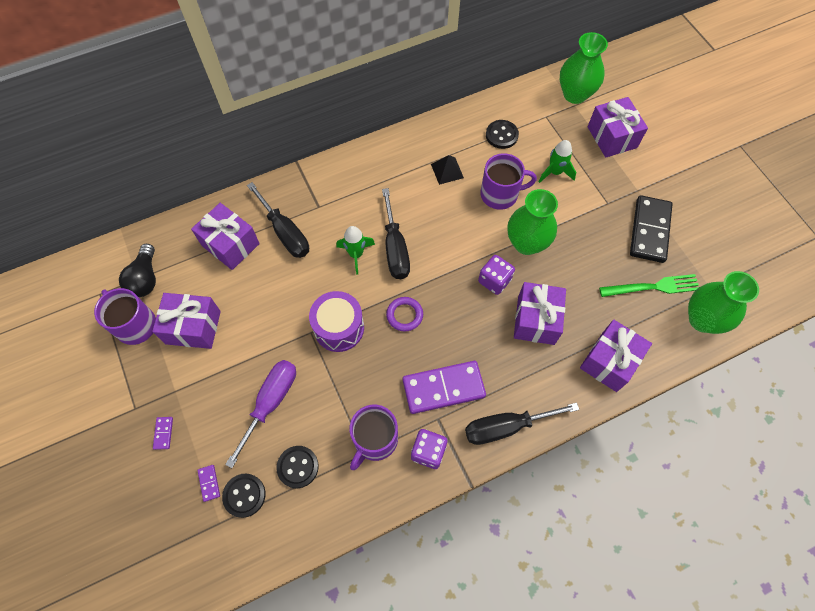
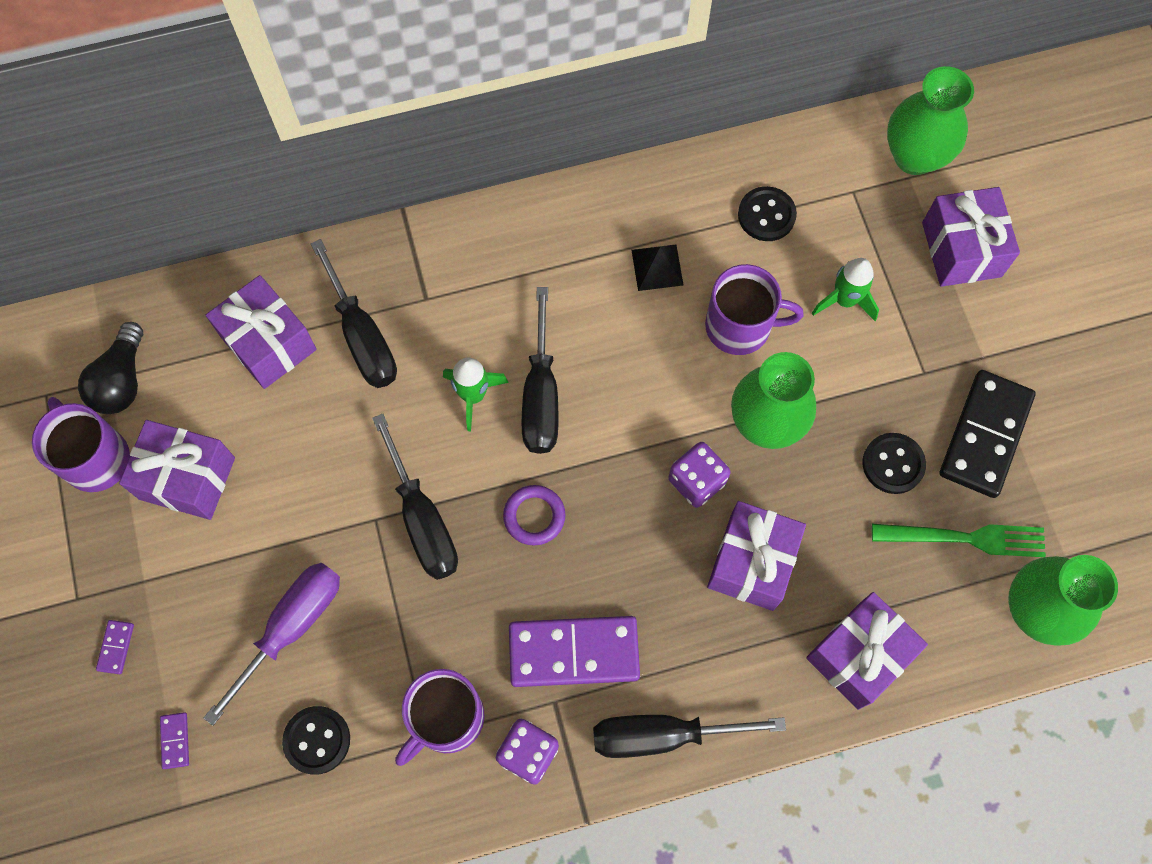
camera: 10 degrees right, 5 degrees up
(244, 495) = (226, 770): black button -> black button (893, 464)
(339, 328) = (422, 520): purple drum -> black screwdriver

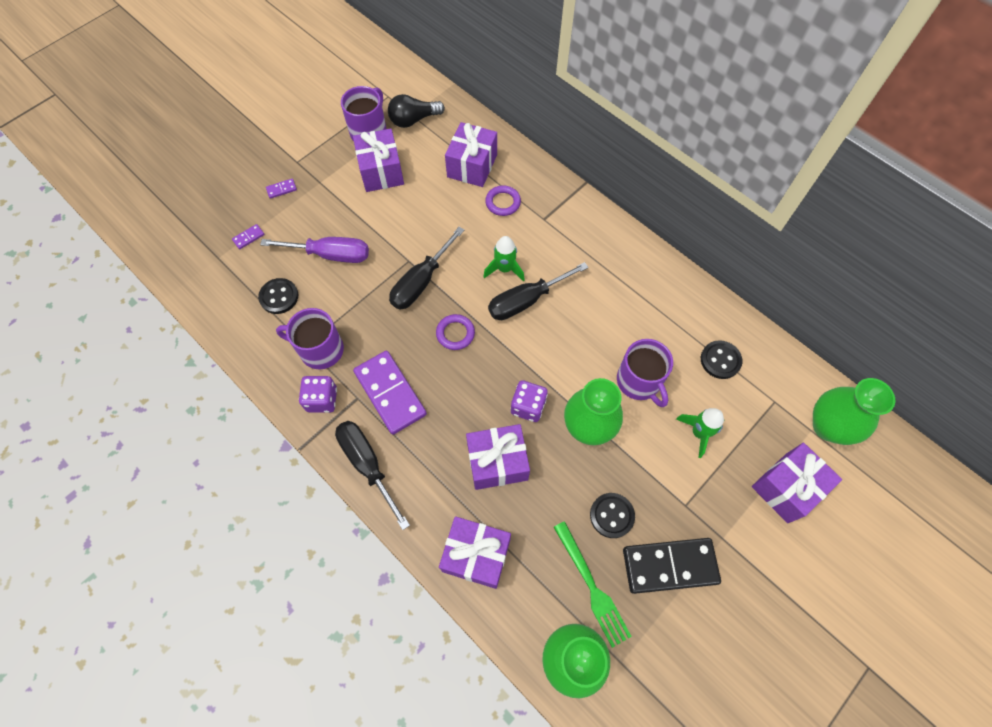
camera: 60 degrees right, 5 degrees down
(362, 337) = (503, 202): black screwdriver -> purple ring
(657, 267) = (643, 319): black pyramid -> none

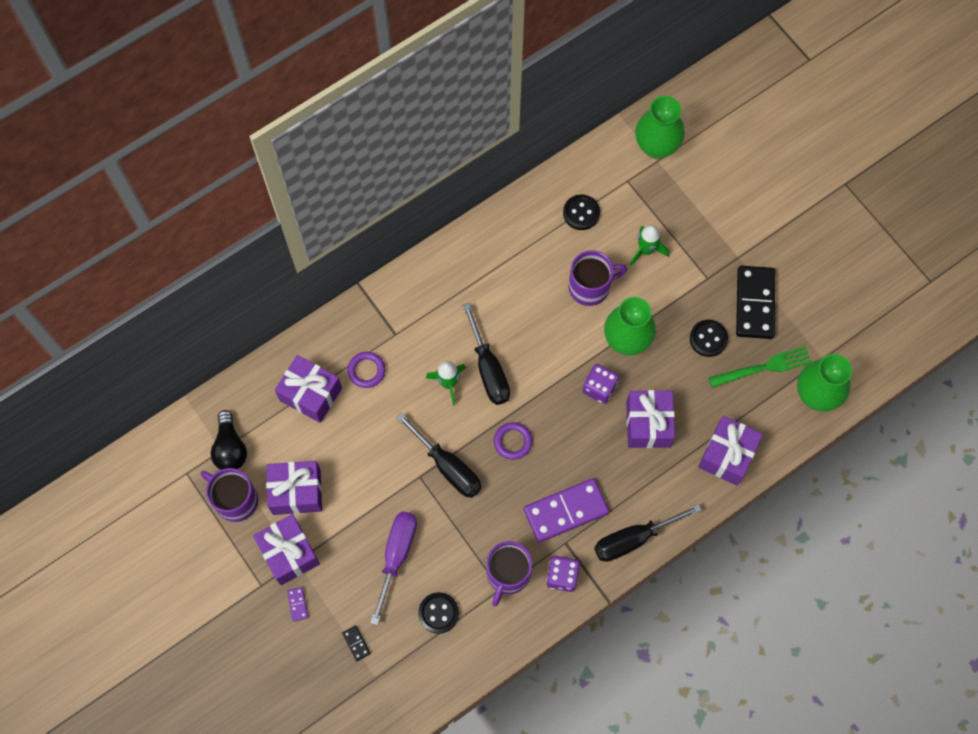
camera: 80 degrees left, 5 degrees up
(248, 237) = (356, 643): purple domino -> black domino
(786, 487) = (703, 196): purple gift -> purple gift (289, 553)

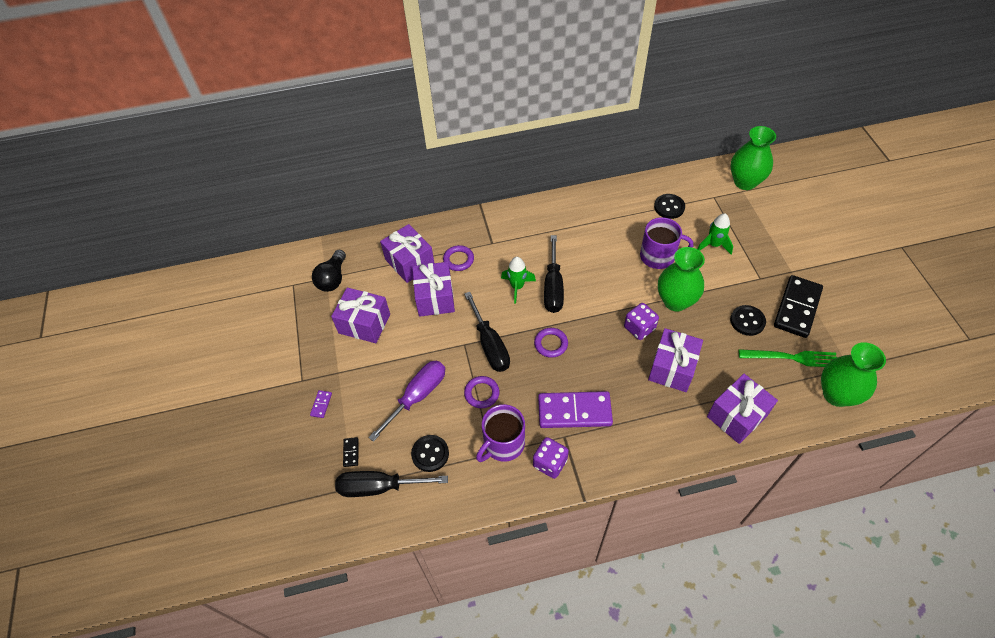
camera: 25 degrees right, 15 degrees down
(235, 500) = (317, 314): purple mug -> none
(289, 553) = (335, 365): purple gift -> purple gift (435, 298)
(463, 527) = (482, 393): none -> purple ring
(633, 539) = (626, 455): black screwdriver -> black screwdriver (379, 487)

